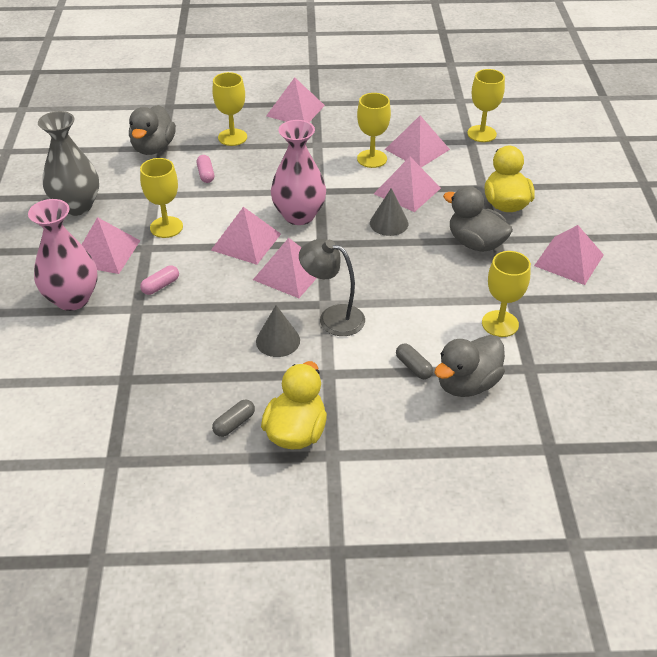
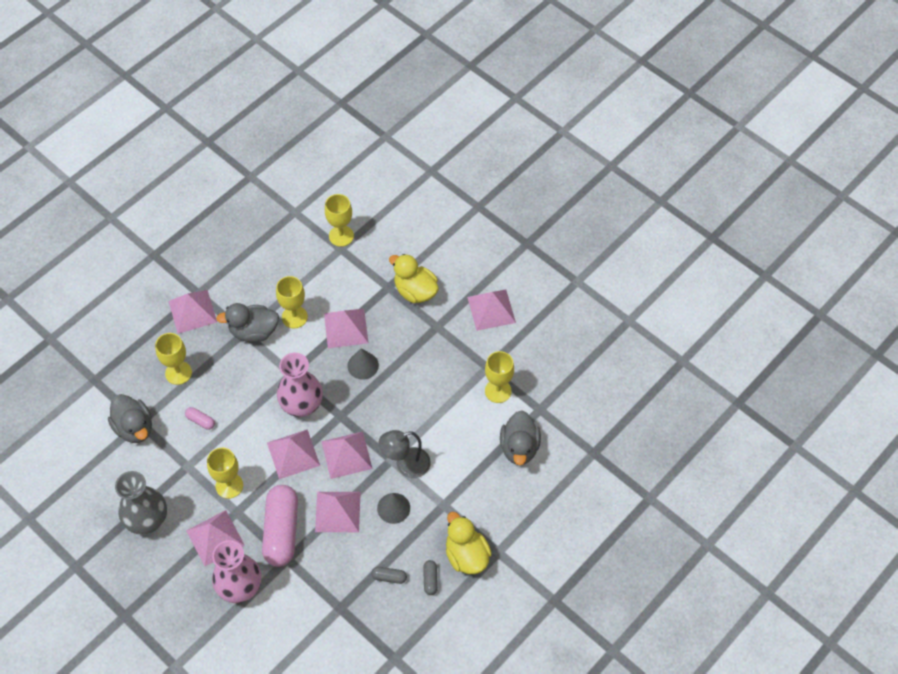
camera: 45 degrees left, 15 degrees up
(160, 286) = (281, 531): pink capsule -> pink capsule, size x2.40
(413, 367) = (482, 461): grey capsule -> grey capsule (389, 577)
(417, 149) = (314, 284): pink pyramid -> pink pyramid (338, 511)
(475, 243) = (428, 339): grey duck -> grey duck (253, 332)

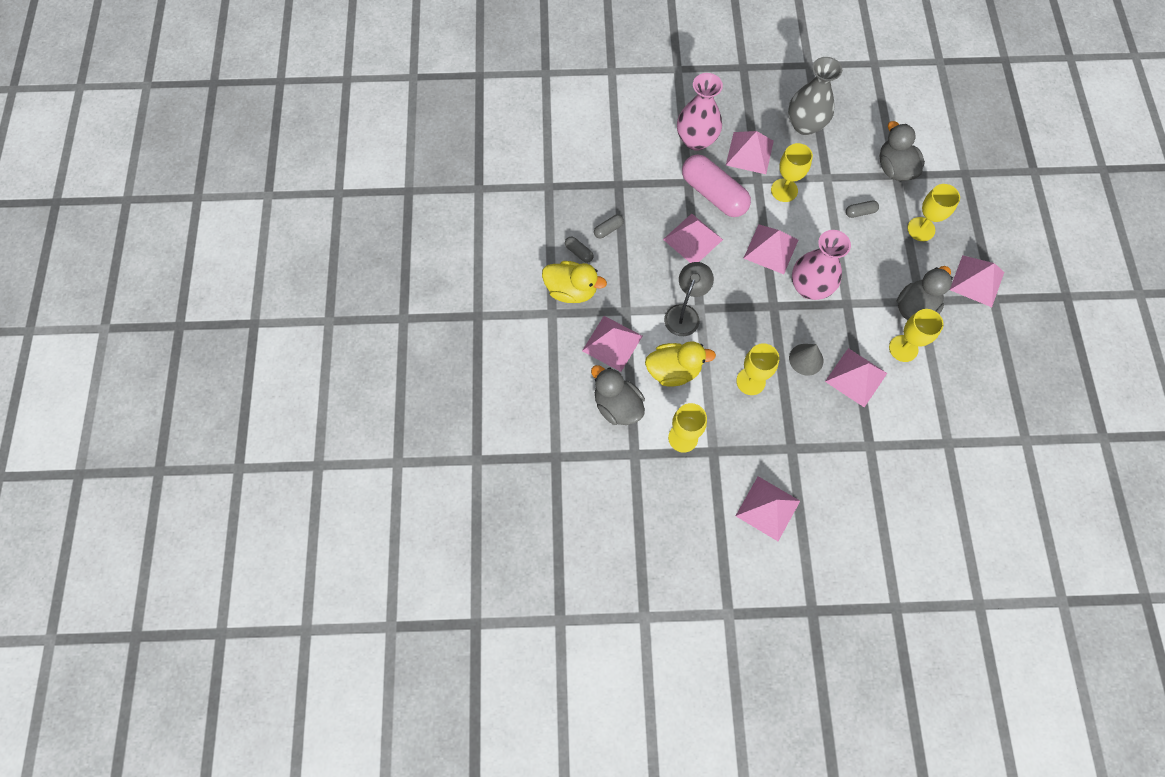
camera: 135 degrees right, 10 degrees up
(134, 428) = (894, 168): grey duck -> grey duck turned 60 degrees clockwise
(200, 421) = (860, 212): pink capsule -> grey capsule
(341, 236) = (963, 455): yellow goblet -> yellow goblet (750, 381)
(346, 454) = (734, 282): pink pyramid -> pink pyramid (612, 343)
(393, 508) = (658, 276): grey cone -> none
(415, 291) = (845, 463): yellow duck -> yellow duck (673, 370)

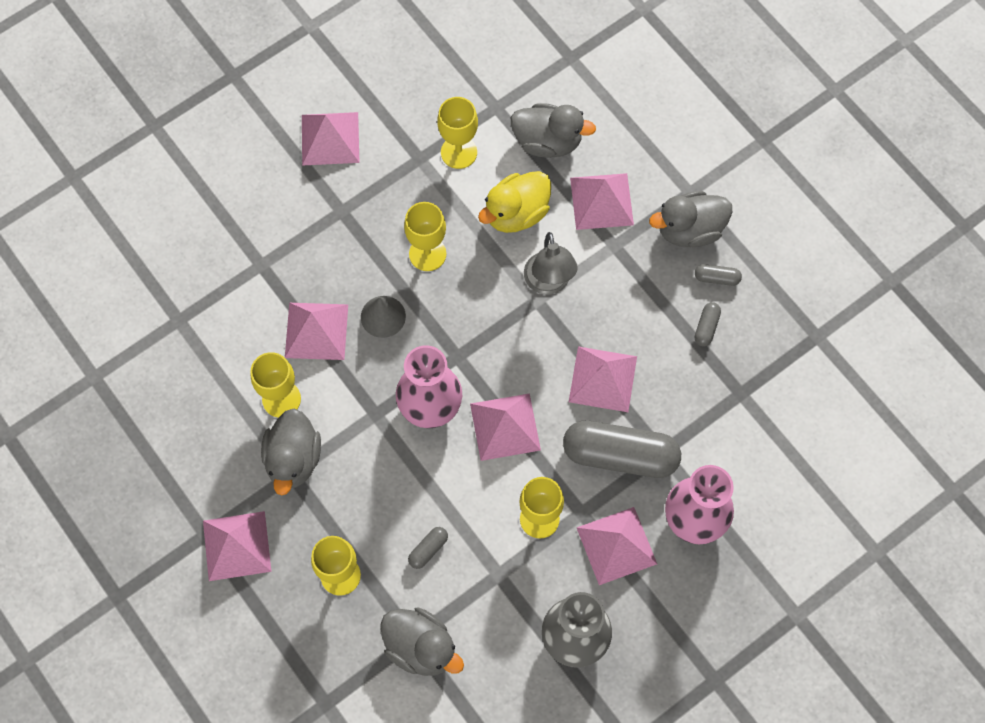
camera: 145 degrees right, 0 degrees up
(571, 290) = (689, 230): yellow duck -> grey duck
(713, 194) = (620, 455): pink capsule -> grey capsule

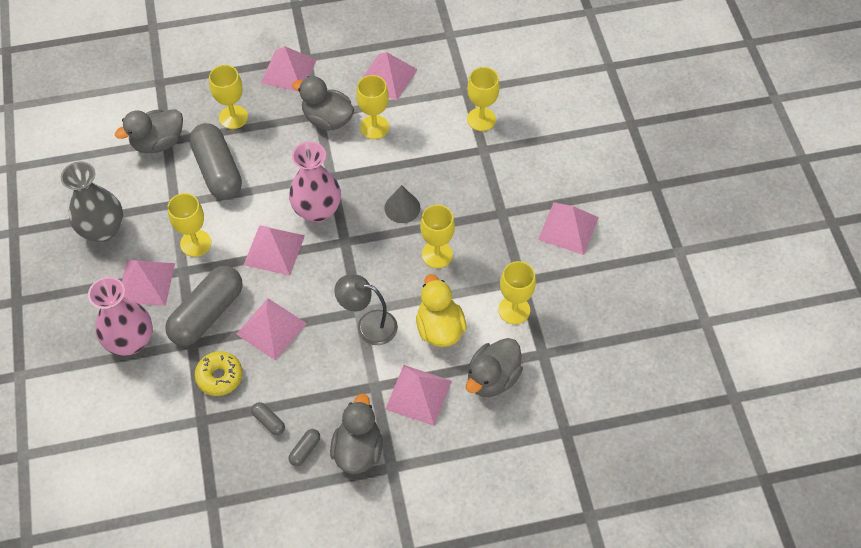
camera: 115 degrees right, 10 degrees down
(216, 285) = (481, 119): none -> yellow goblet
(316, 330) = (413, 164): pink pyramid -> pink pyramid (387, 77)
(428, 549) = (218, 170): grey capsule -> grey capsule, size x2.40
(685, 402) = (219, 376): none -> yellow donut

